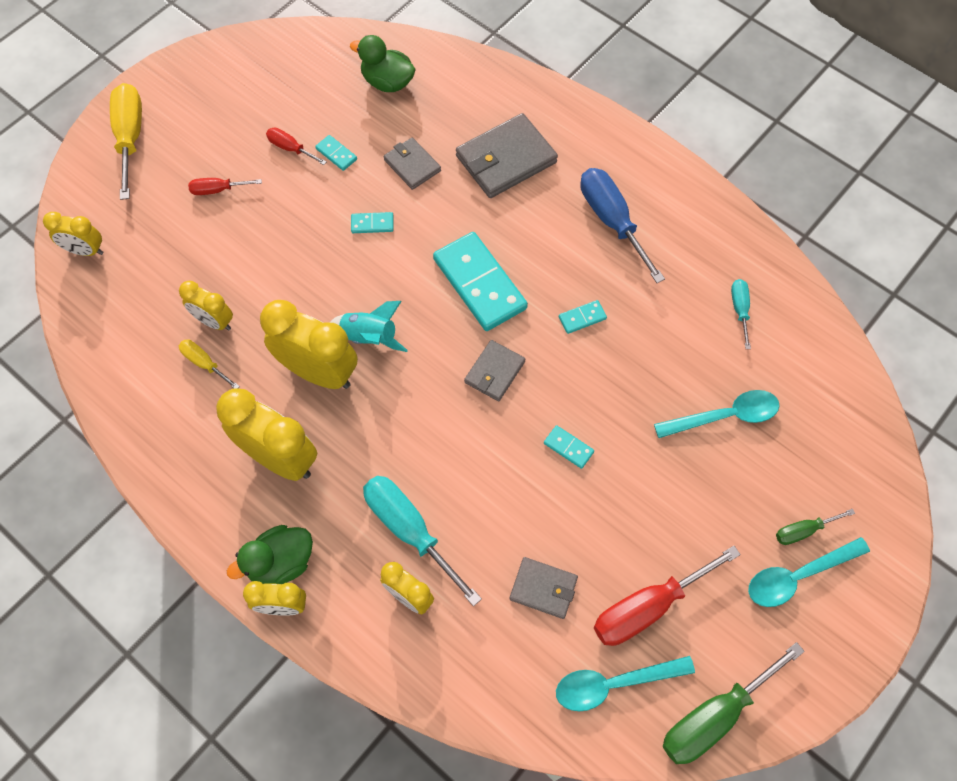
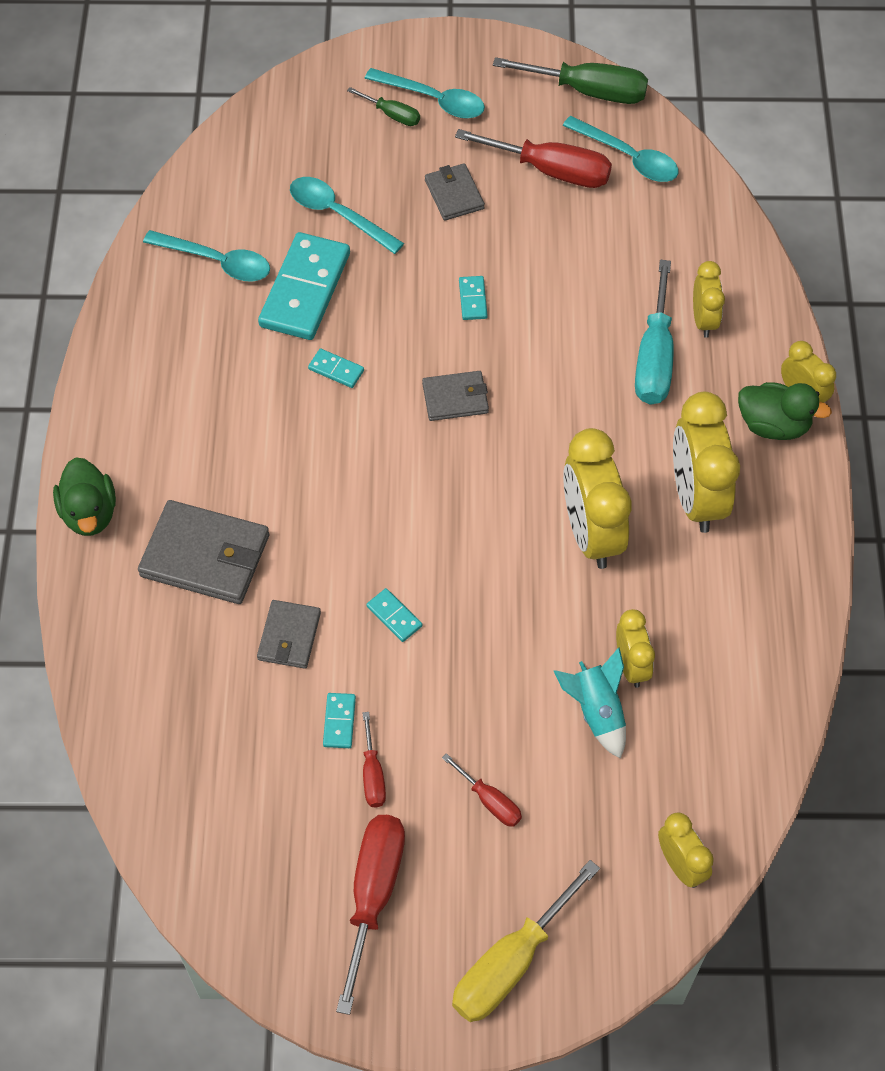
camera: 130 degrees left, 5 degrees down
(204, 363) = (678, 635): yellow screwdriver -> none
(228, 105) = (373, 894): none -> red screwdriver
(369, 337) = (517, 520): turquoise rocket -> turquoise rocket (596, 711)
(387, 82) = (196, 750): green duck -> green duck (89, 513)
(480, 283) = (375, 473): turquoise domino -> turquoise domino (305, 290)
(543, 588) = (605, 241): grey wallet -> grey wallet (454, 194)
(612, 221) = (203, 415): blue screwdriver -> none
(740, 310) = (217, 262): turquoise screwdriver -> turquoise spoon

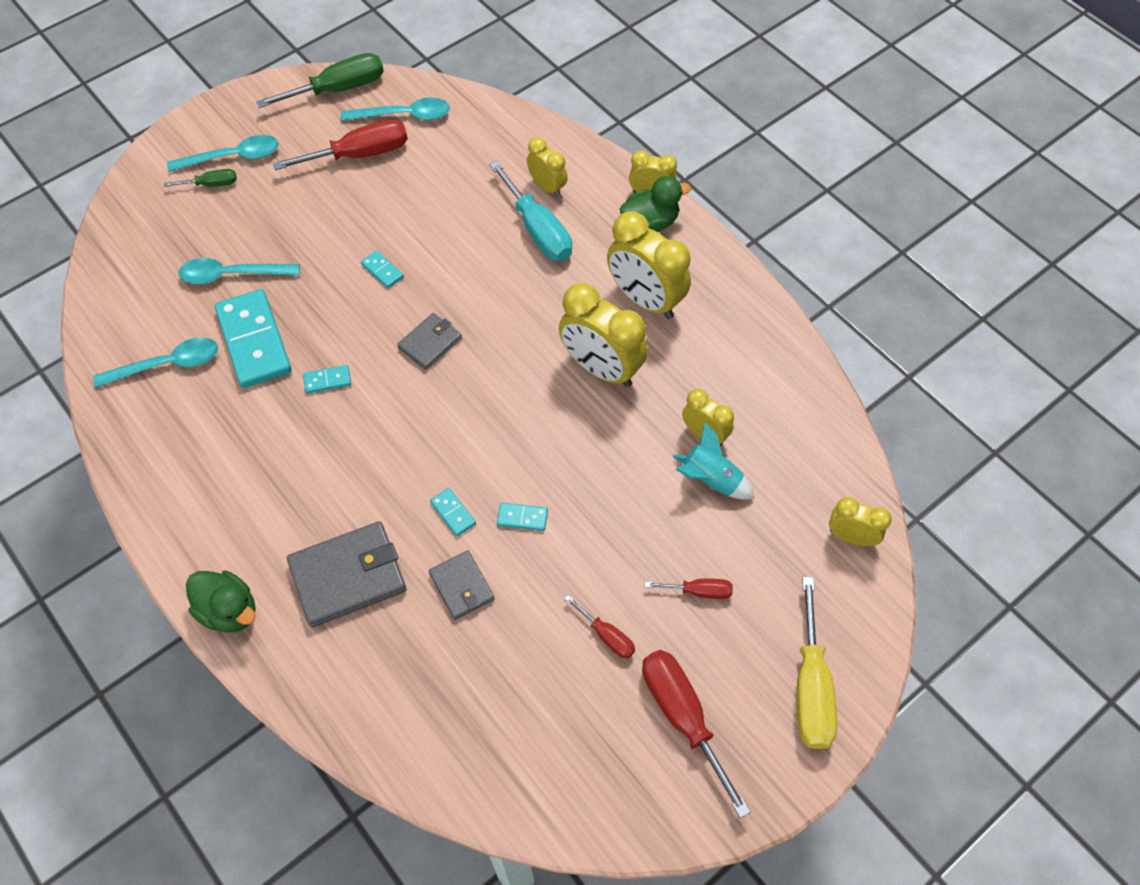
camera: 40 degrees left, 0 degrees up
(339, 721) = (551, 618): turquoise domino -> turquoise domino (453, 513)
(454, 194) = (305, 210): grey wallet -> none

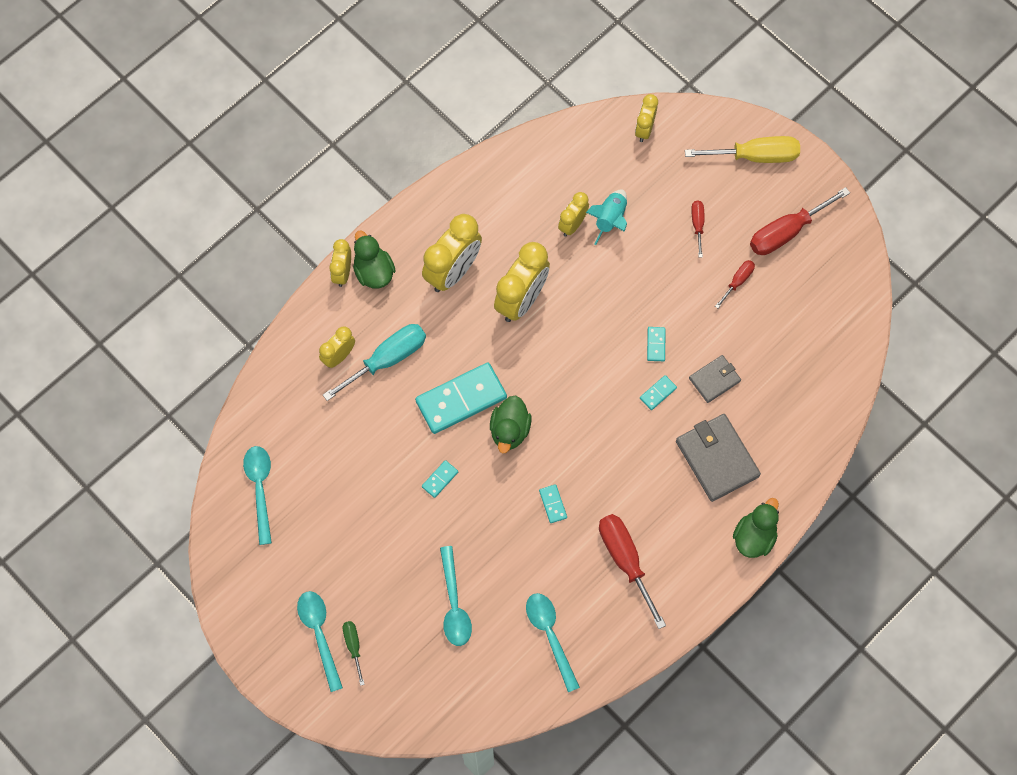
camera: 95 degrees left, 10 degrees up
(254, 341) = (520, 570): turquoise domino -> turquoise domino (461, 400)
(338, 89) = (229, 554): green screwdriver -> none
(360, 154) = (310, 520): red screwdriver -> red screwdriver (625, 560)
(430, 343) = (510, 430): grey wallet -> green duck

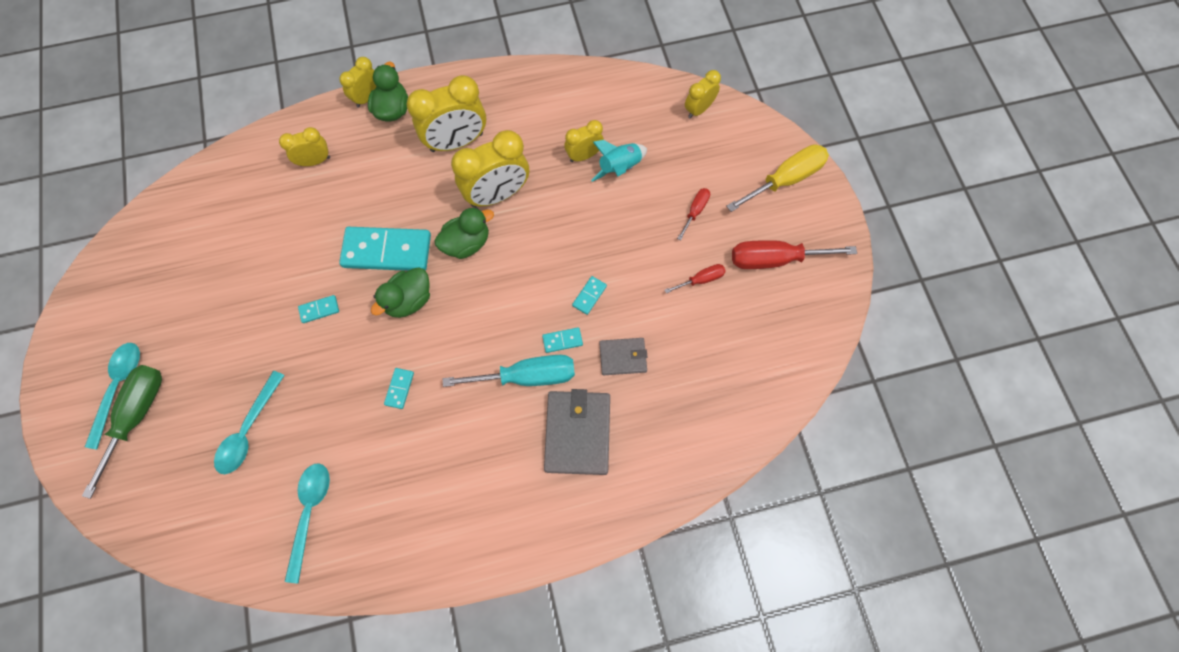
camera: 30 degrees right, 0 degrees up
(260, 488) = (171, 234): turquoise spoon -> none
(353, 646) = (137, 416): green screwdriver -> green screwdriver, size x1.92
(387, 359) = (351, 184): turquoise screwdriver -> turquoise screwdriver (527, 376)
(625, 560) = (428, 481): red screwdriver -> none
(754, 536) = (564, 532): green duck -> green duck (467, 243)
(755, 156) = (785, 179): yellow screwdriver -> yellow screwdriver turned 60 degrees counterclockwise

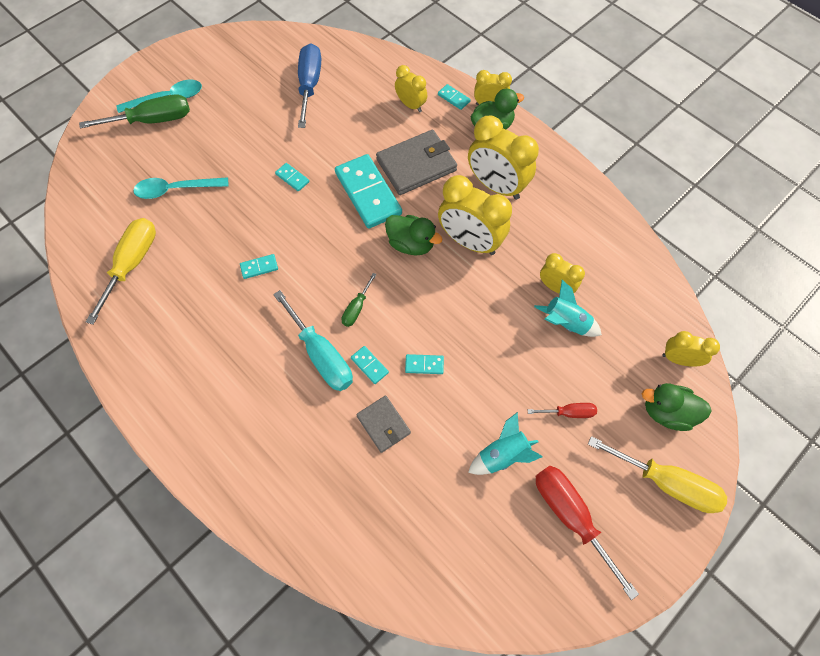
camera: 60 degrees right, 5 degrees down
(217, 238) = (309, 85): none -> blue screwdriver
(310, 512) = (132, 264): turquoise spoon -> yellow screwdriver
(336, 121) = (453, 98): none -> turquoise domino
(409, 300) = (336, 232): green duck -> green duck (667, 412)
(500, 323) = (356, 308): none -> green screwdriver
(577, 433) = (292, 424): grey wallet -> grey wallet (416, 165)
(701, 280) = (502, 455): red screwdriver -> turquoise rocket

